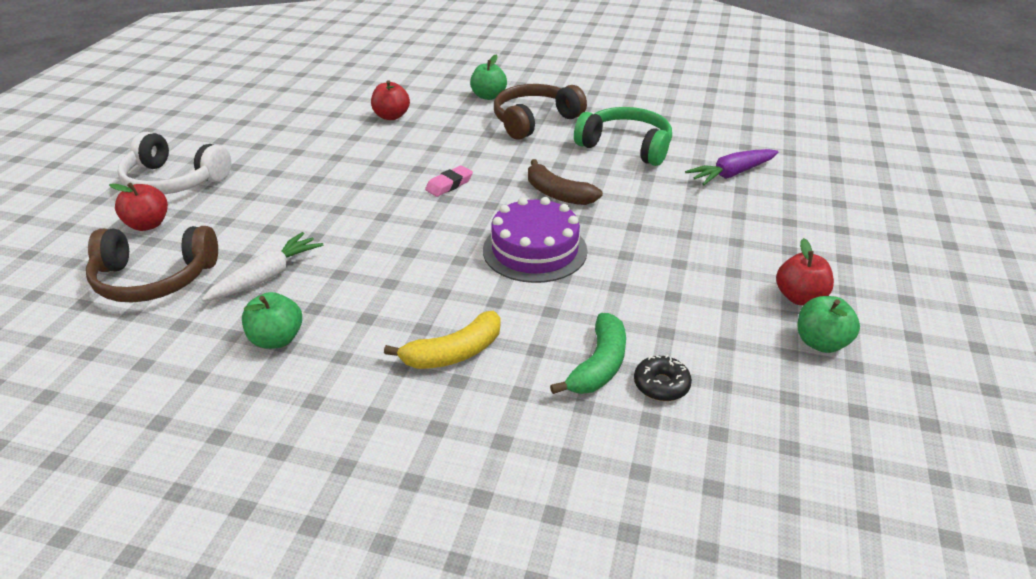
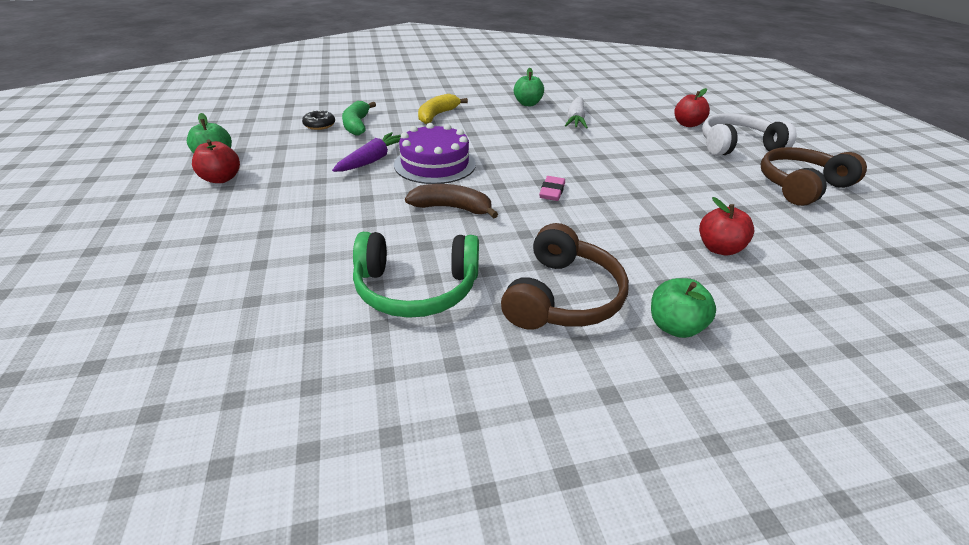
camera: 150 degrees right, 0 degrees up
(154, 278) = (627, 108): brown headphones -> brown headphones (801, 186)
(732, 174) = (268, 283): purple carrot -> purple carrot (372, 160)

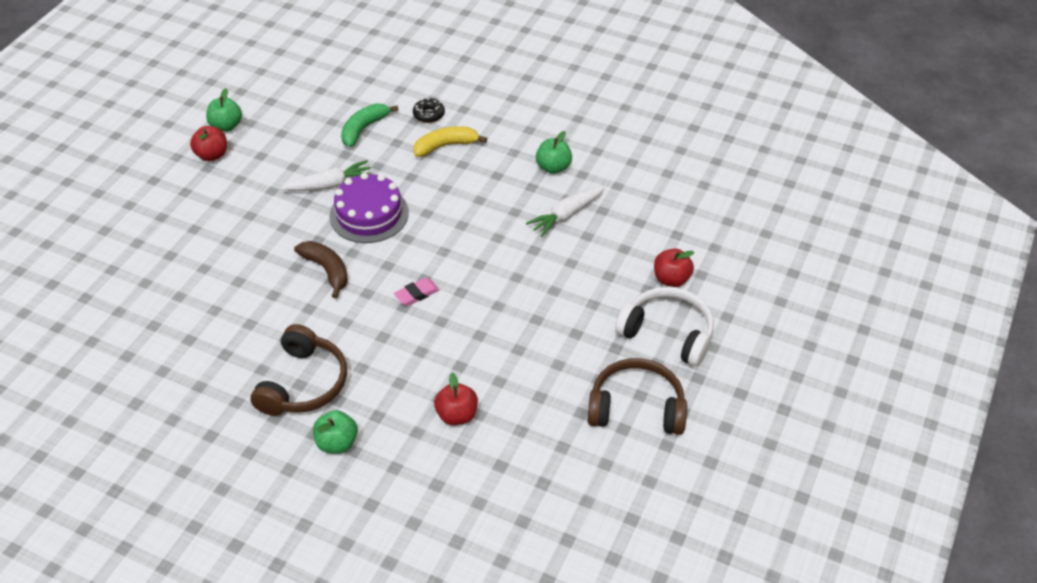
camera: 40 degrees right, 10 degrees up
(319, 125) = (335, 115): black donut -> black donut (429, 114)
(372, 160) = (329, 185): purple carrot -> white carrot
(416, 288) = (232, 326): green headphones -> none
(562, 296) = (303, 383): brown headphones -> brown headphones turned 45 degrees counterclockwise

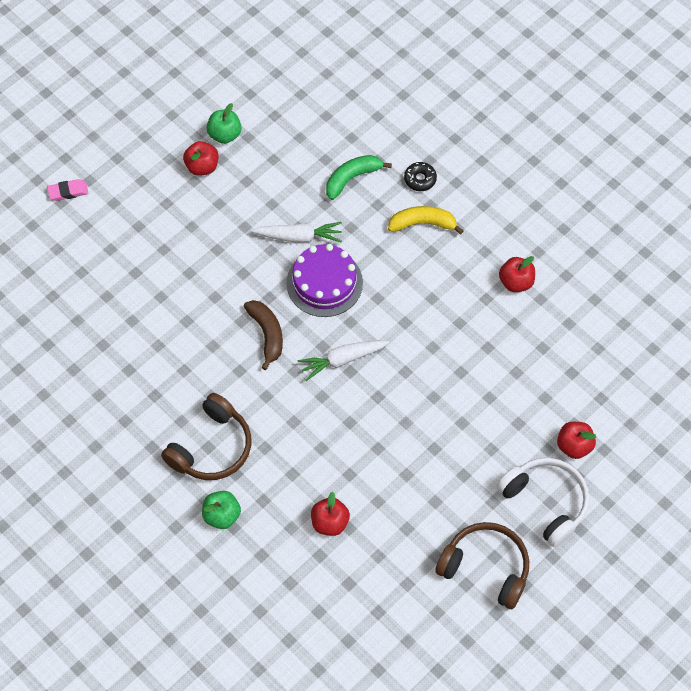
camera: 20 degrees right, 15 degrees up
(417, 294) = (338, 386): pink eraser -> pink eraser (68, 192)
(553, 167) = (516, 282): green apple -> red apple
(566, 215) = (506, 342): white carrot -> white carrot (342, 360)

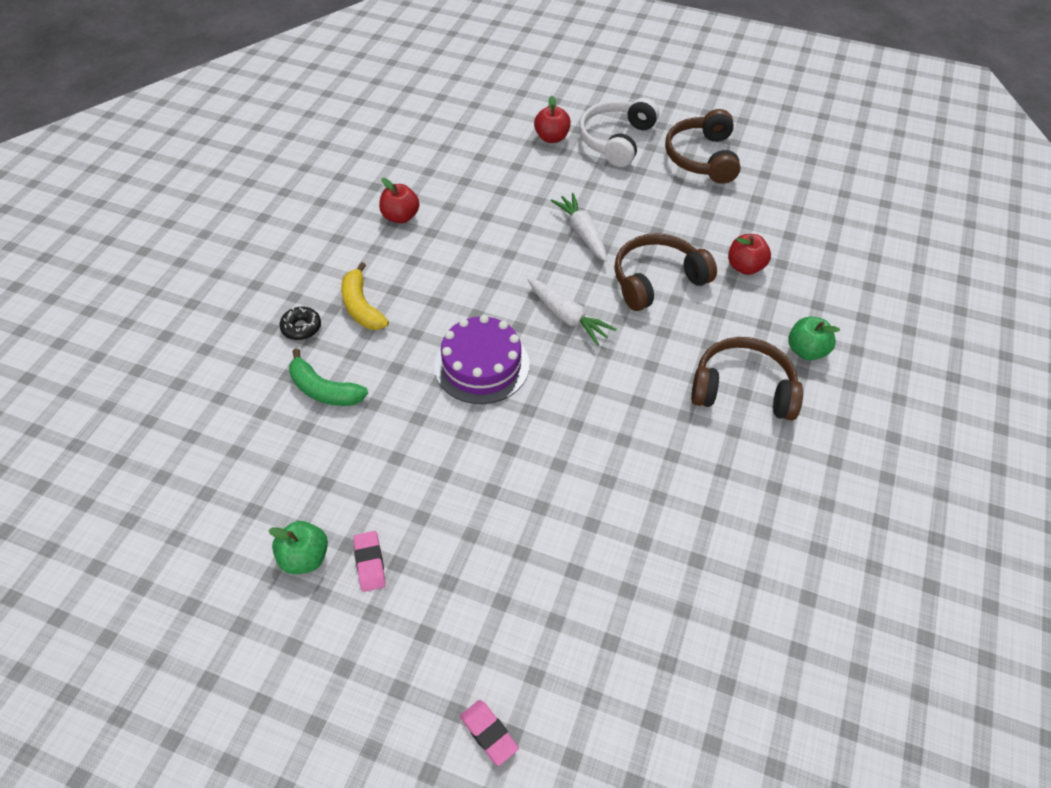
camera: 115 degrees left, 10 degrees down
(202, 166) = (370, 563): red apple -> pink eraser
(267, 334) = (577, 393): brown banana -> none
(299, 236) = (431, 412): white carrot -> white carrot (582, 233)
(348, 444) = (657, 280): none -> brown headphones

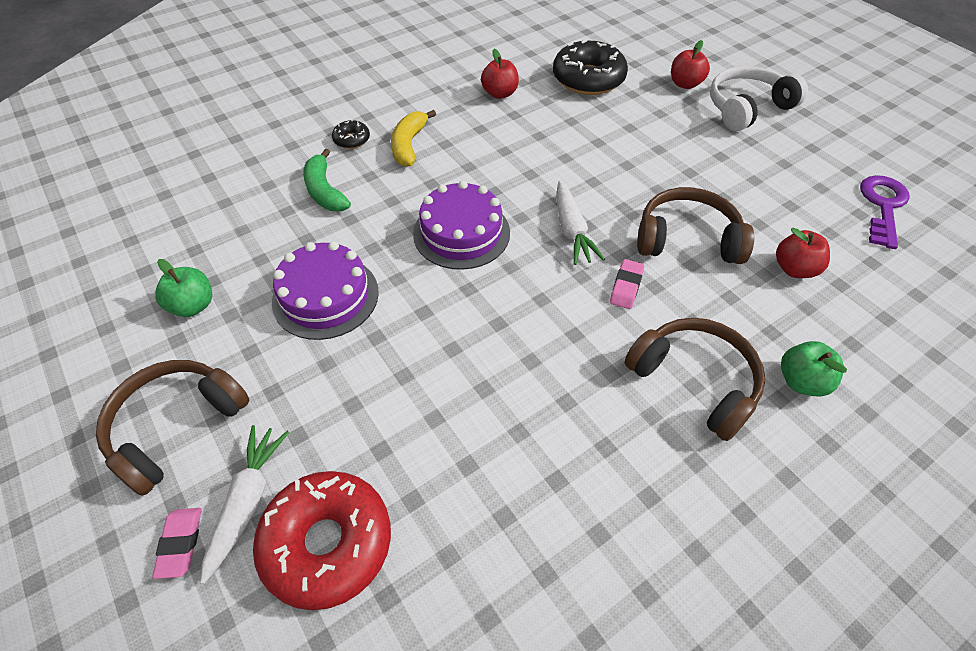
camera: 35 degrees right, 0 degrees up
(370, 563) = (232, 338): pink eraser -> pink eraser (626, 287)
(417, 482) = (325, 296): none -> purple cake
(467, 167) = (588, 79): none -> black donut
(582, 233) = (647, 169): white carrot -> white carrot (247, 502)
(596, 658) = (327, 543): none -> red donut
(702, 157) = (827, 154): brown headphones -> brown headphones (176, 427)
(767, 185) = (883, 206): none -> purple key

